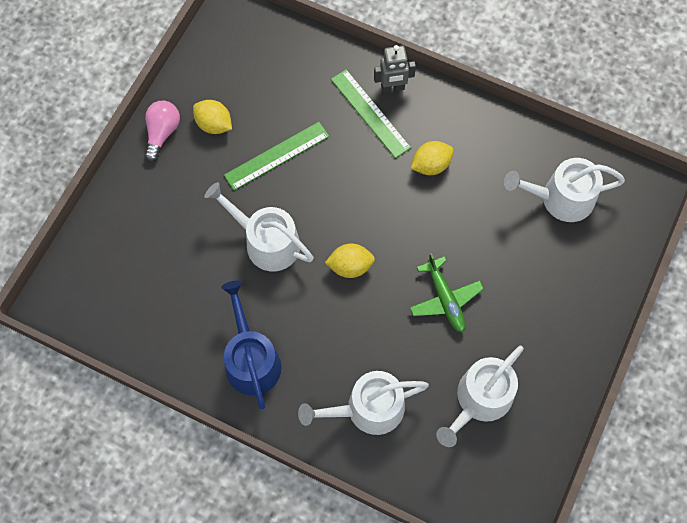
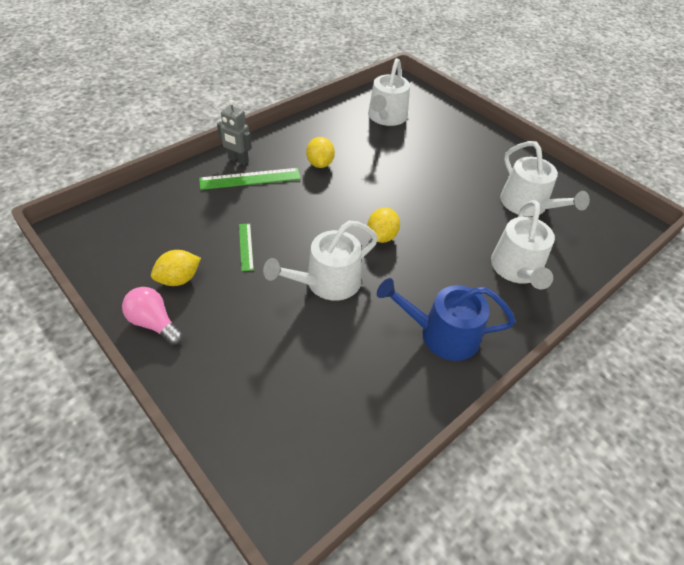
camera: 70 degrees left, 20 degrees down
(277, 155) = (246, 246): green ruler -> green ruler, size x0.58
(392, 88) = (238, 160): grey robot -> grey robot turned 105 degrees clockwise
(445, 299) = (437, 194): green plane -> none

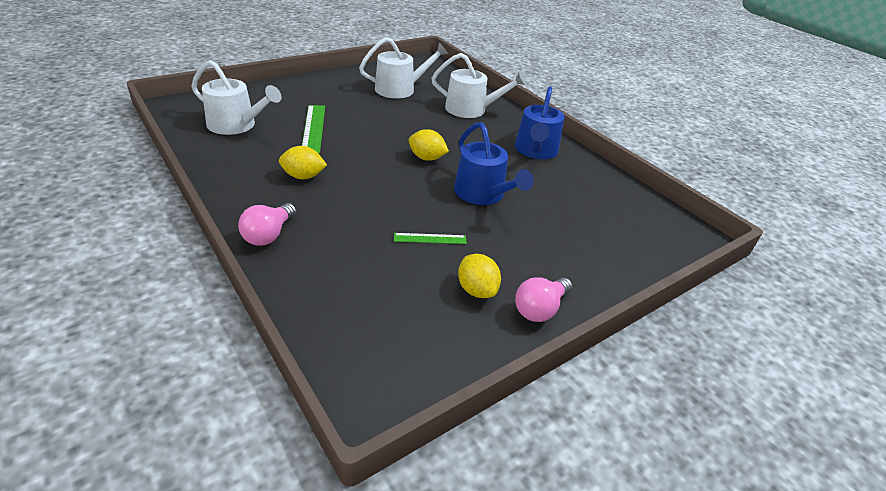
camera: 85 degrees left, 10 degrees down
(238, 160) = (269, 235): grey robot -> pink light bulb
(250, 179) = (312, 227): green ruler -> green ruler (313, 128)
(327, 282) = (483, 194): white watering can -> blue watering can

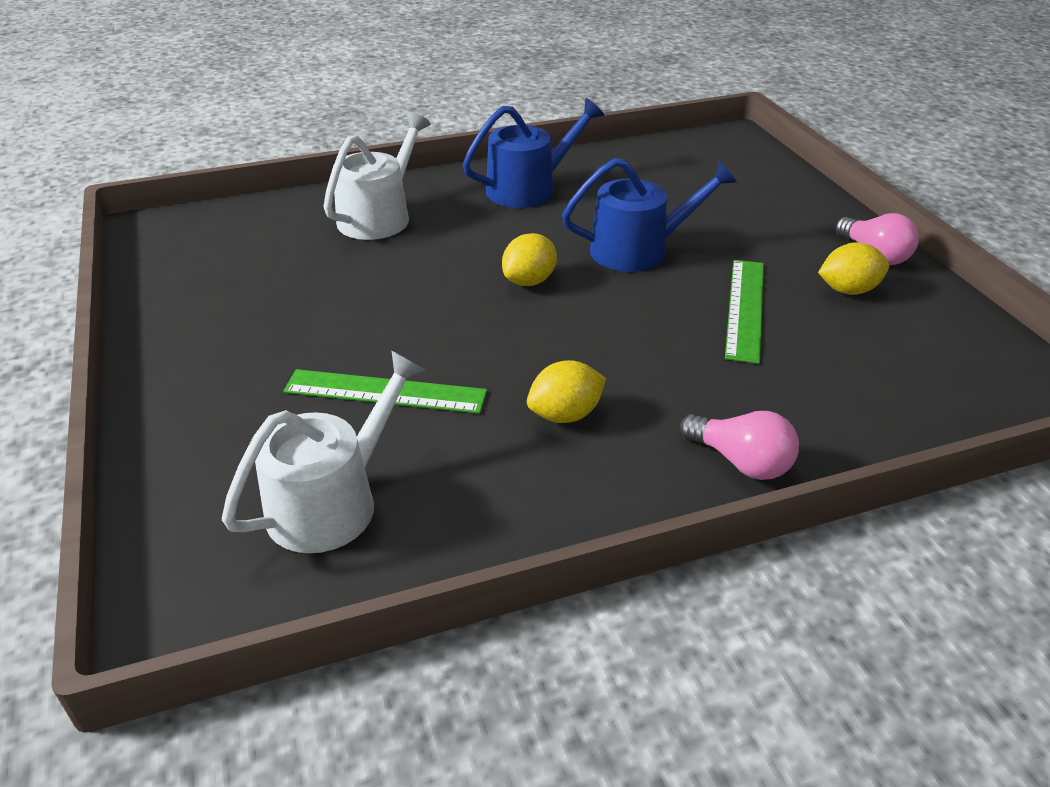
camera: 70 degrees left, 0 degrees up
(303, 176) = (565, 415): yellow lemon -> yellow lemon turned 45 degrees clockwise
(400, 89) = (263, 274): white watering can -> none
(430, 238) = (745, 308): green ruler -> green ruler, size x1.72
(535, 151) = (528, 188): blue watering can -> blue watering can turned 60 degrees counterclockwise

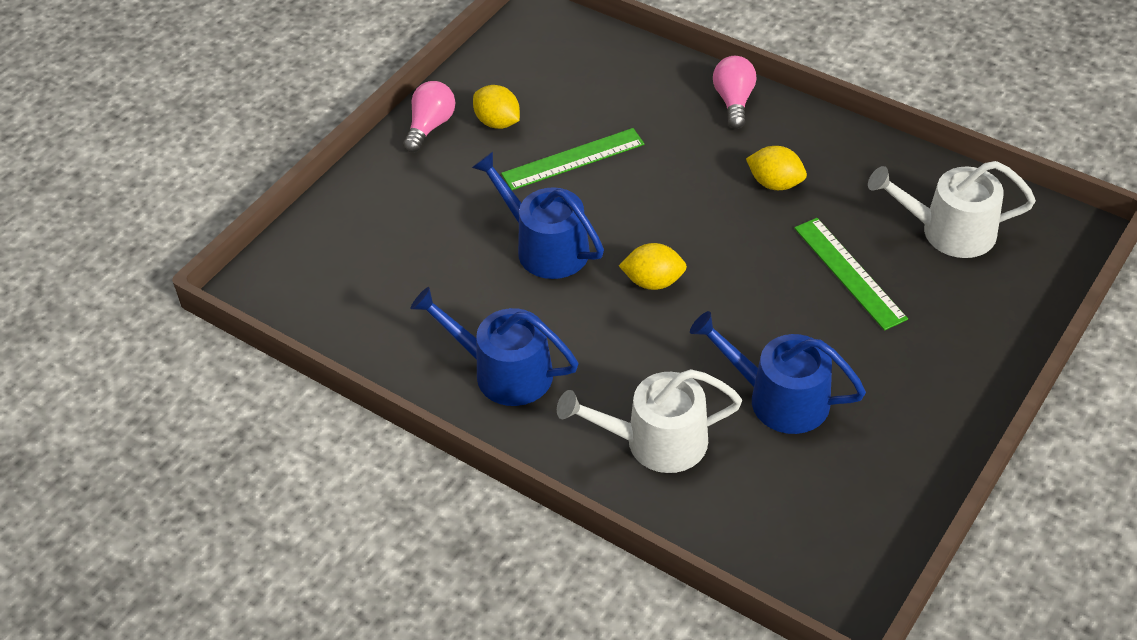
camera: 125 degrees left, 10 degrees up
(327, 280) = (779, 398): none -> blue watering can

